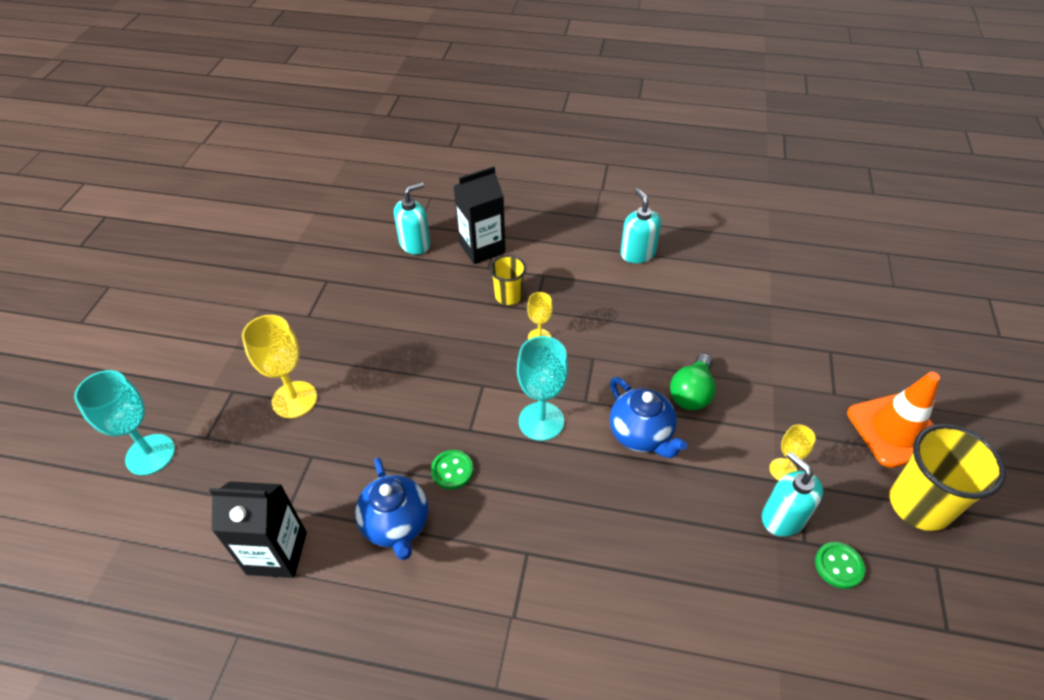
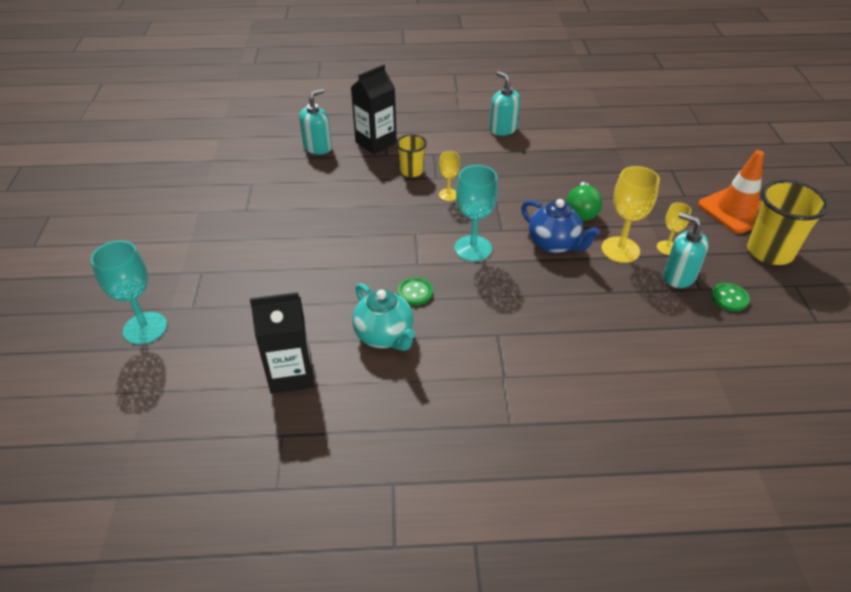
camera: 15 degrees left, 5 degrees down
(294, 399) = (259, 268): yellow goblet -> yellow goblet (620, 250)
(396, 525) = (385, 336): blue teapot -> turquoise teapot

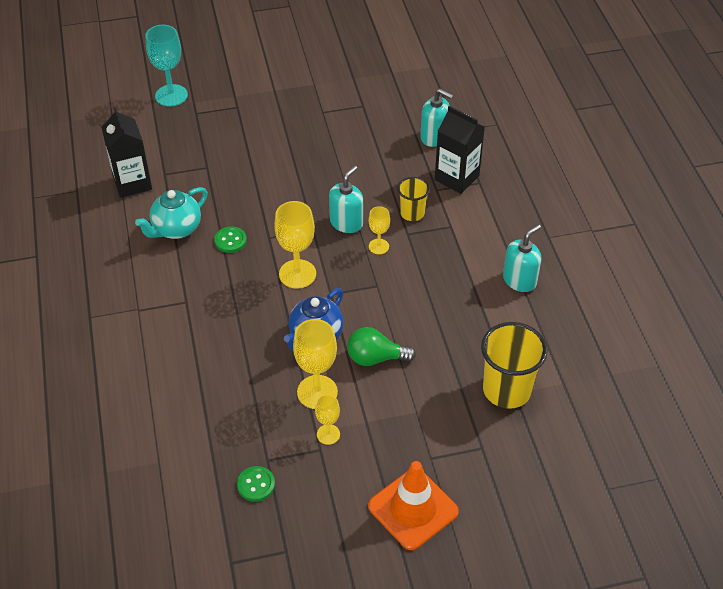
camera: 80 degrees right, 5 degrees up
(473, 248) = (297, 274): turquoise goblet -> yellow goblet
(678, 276) = (283, 442): turquoise soap dispenser -> turquoise soap dispenser (346, 223)
(769, 251) = (340, 534): yellow cup -> yellow cup (507, 390)

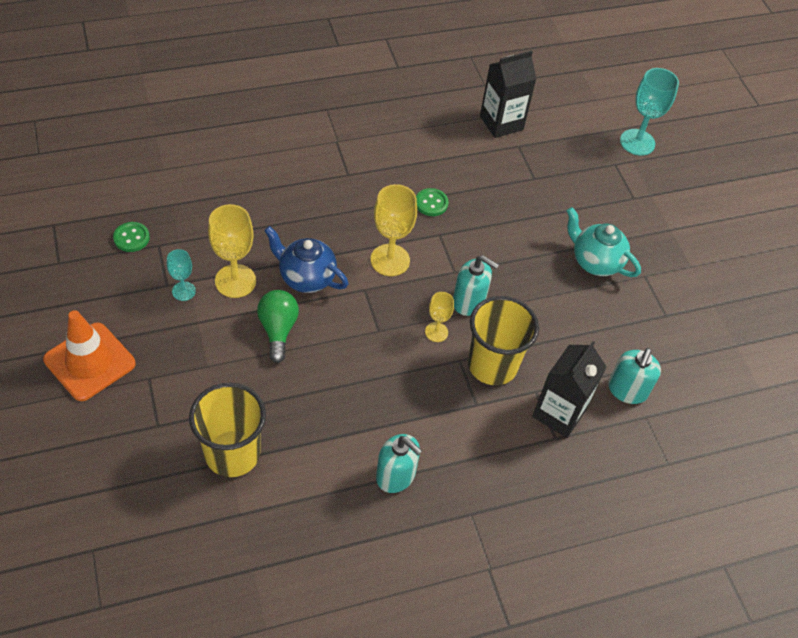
camera: 80 degrees right, 5 degrees up
(176, 229) = (442, 160): turquoise teapot -> turquoise teapot (595, 262)
(328, 434) = (183, 291): yellow goblet -> turquoise goblet
(412, 213) = (492, 365): yellow cup -> yellow cup, size x1.74

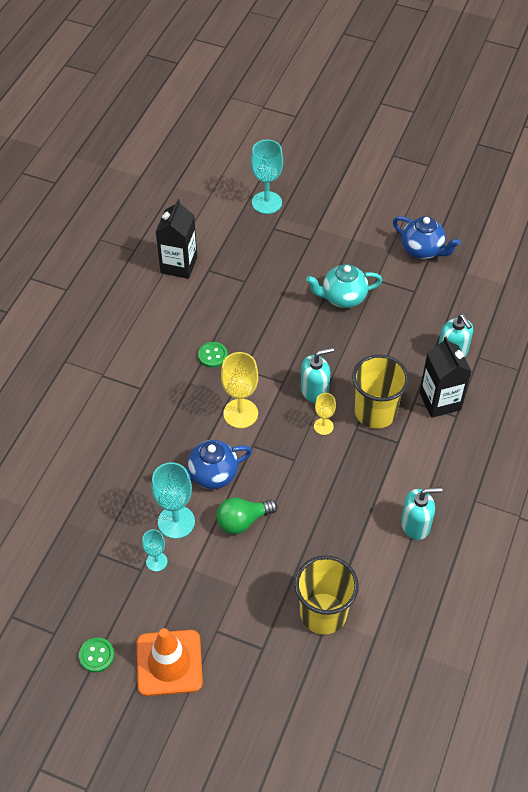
camera: 45 degrees left, 0 degrees up
(131, 238) = (74, 568): green button -> green button (96, 655)
(235, 281) = (176, 522): yellow goblet -> turquoise goblet
(278, 330) = (242, 521): green light bulb -> green light bulb turned 60 degrees counterclockwise
(721, 293) = (422, 250): none -> blue teapot

